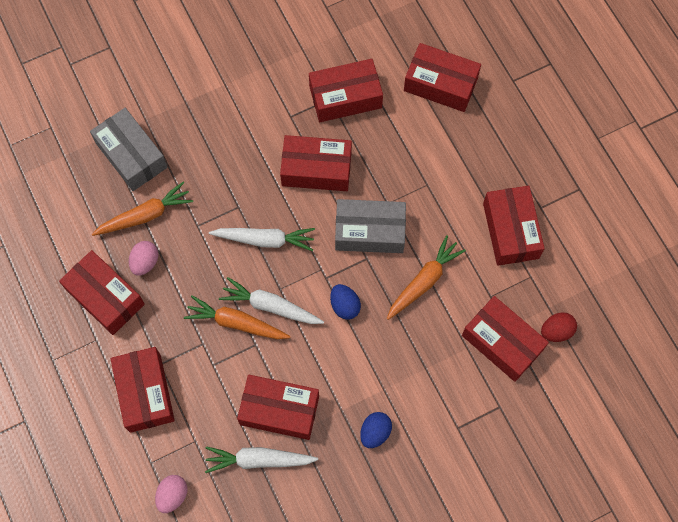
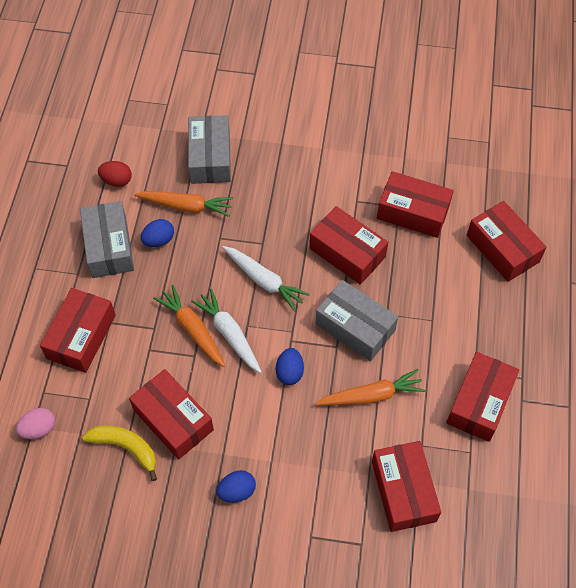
camera: 35 degrees right, 10 degrees down
(105, 297) = (109, 247): red box -> grey box
(145, 262) = (159, 240): pink egg -> blue egg
(258, 460) = (126, 448): white carrot -> yellow banana
(556, 331) = (460, 514): red egg -> red egg (117, 181)

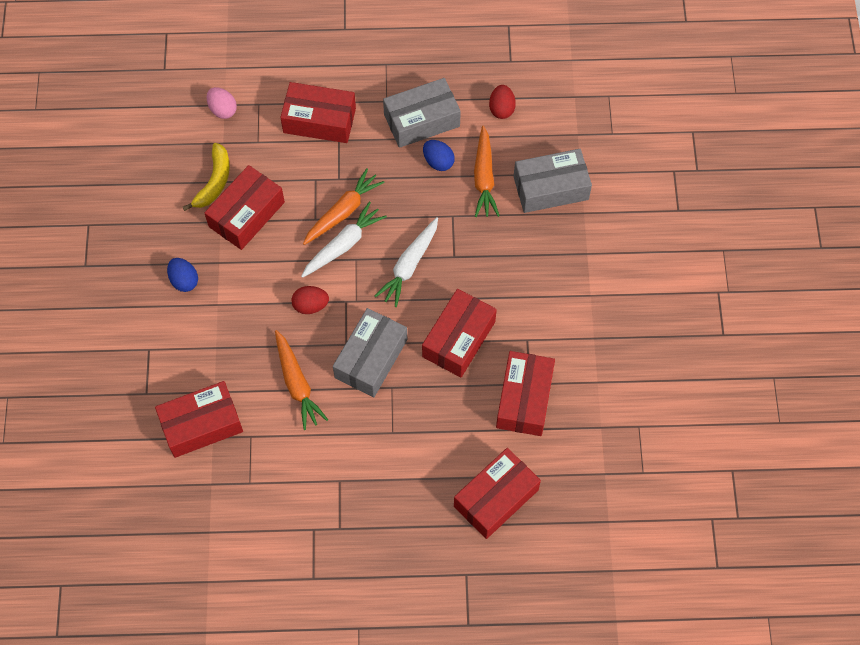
camera: 80 degrees right, 5 degrees up
(289, 372) = (310, 305): blue egg -> red egg
(479, 402) = (304, 487): red box -> none

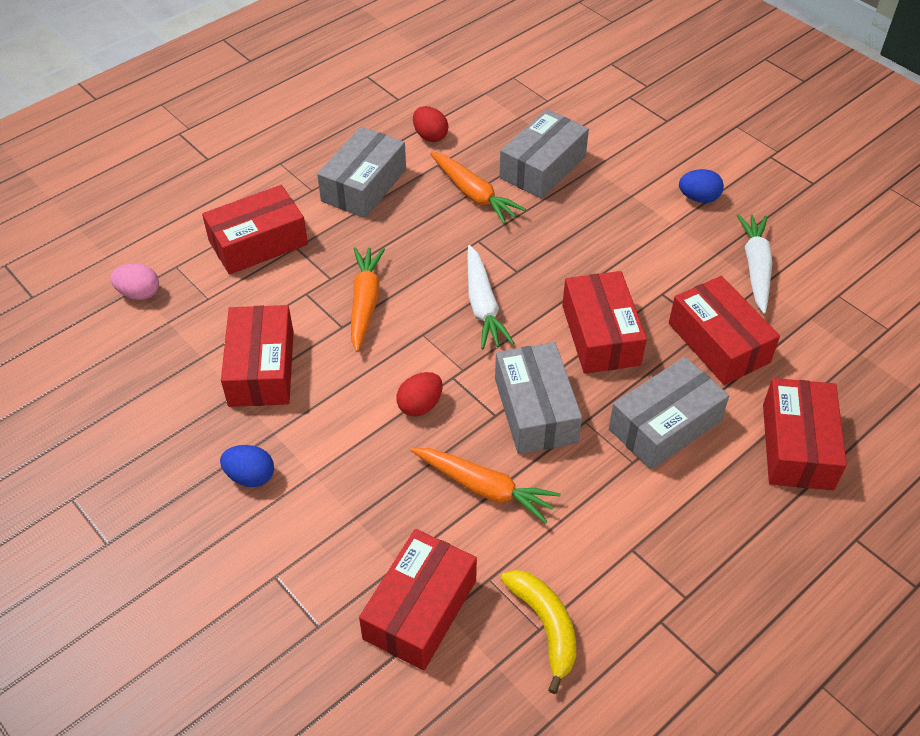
camera: 40 degrees left, 15 degrees down
(214, 182) = (193, 362): yellow banana -> yellow banana (545, 626)
(343, 245) = (396, 330): white carrot -> white carrot (755, 267)
(434, 425) = (664, 425): none -> grey box
(438, 162) = (416, 207): blue egg -> blue egg (698, 198)

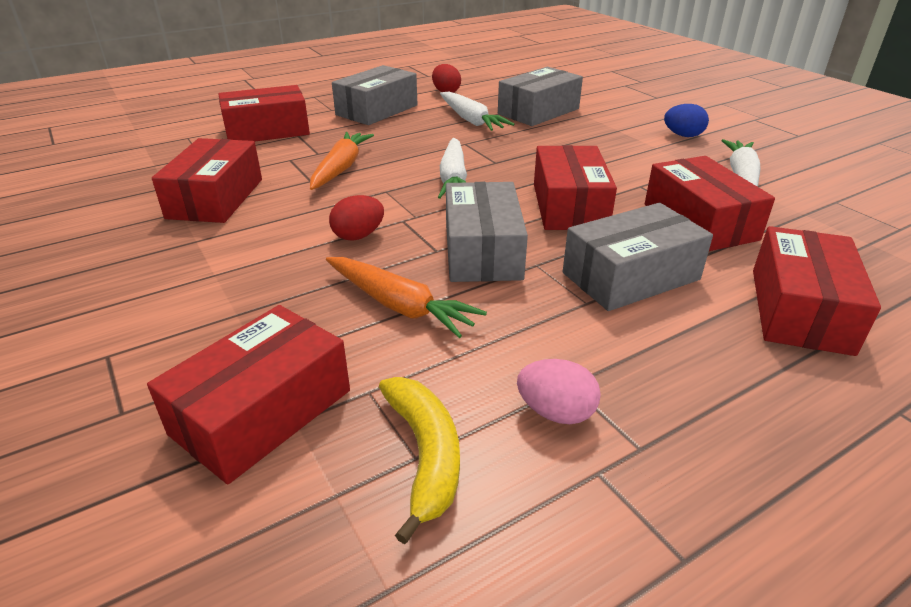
camera: 10 degrees right, 15 degrees down
(139, 293) = (143, 148): pink egg -> pink egg (556, 412)
(250, 476) = (146, 269): blue egg -> none
(474, 194) = (471, 120): orange carrot -> white carrot

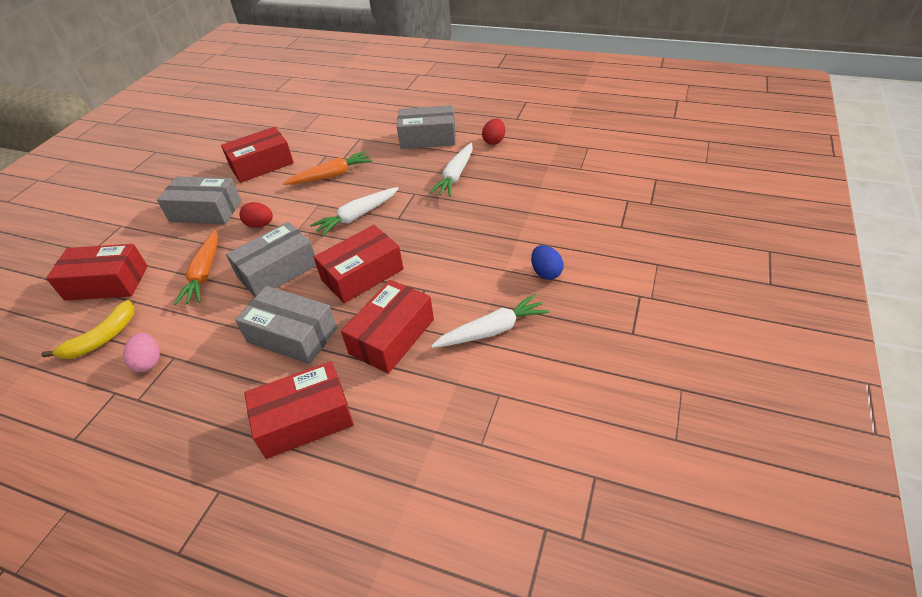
camera: 55 degrees right, 10 degrees up
(267, 131) = (354, 127): red box -> none
(538, 111) = (508, 191): grey box -> grey box (205, 211)

